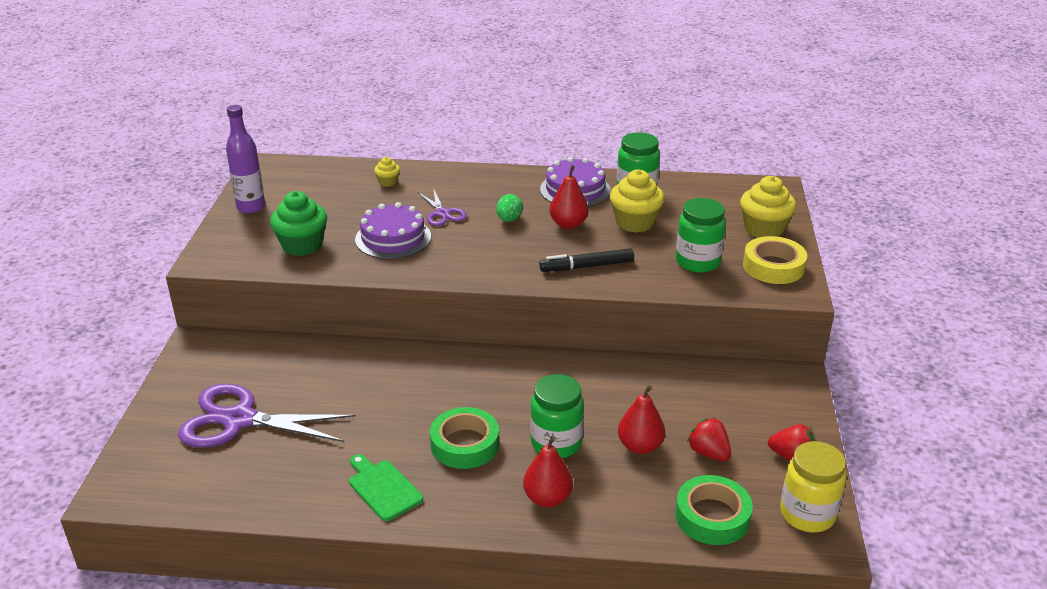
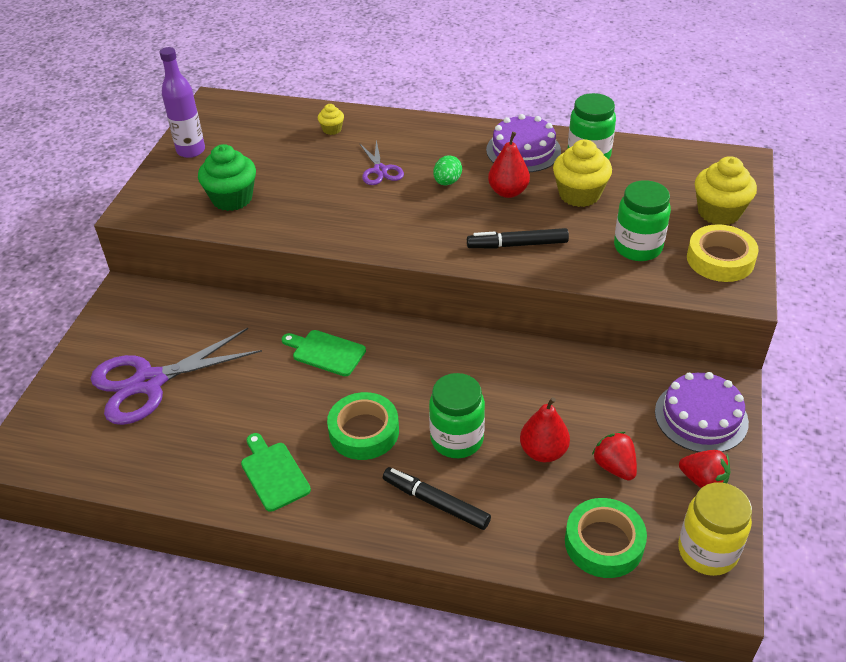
camera: 10 degrees right, 10 degrees up
(239, 420) = (149, 382): purple scissors -> purple scissors turned 45 degrees counterclockwise
(393, 238) = (324, 196): purple cake -> purple cake (701, 417)
(413, 380) = (326, 352): none -> green cutting board
(547, 498) = (436, 503): red pear -> black marker

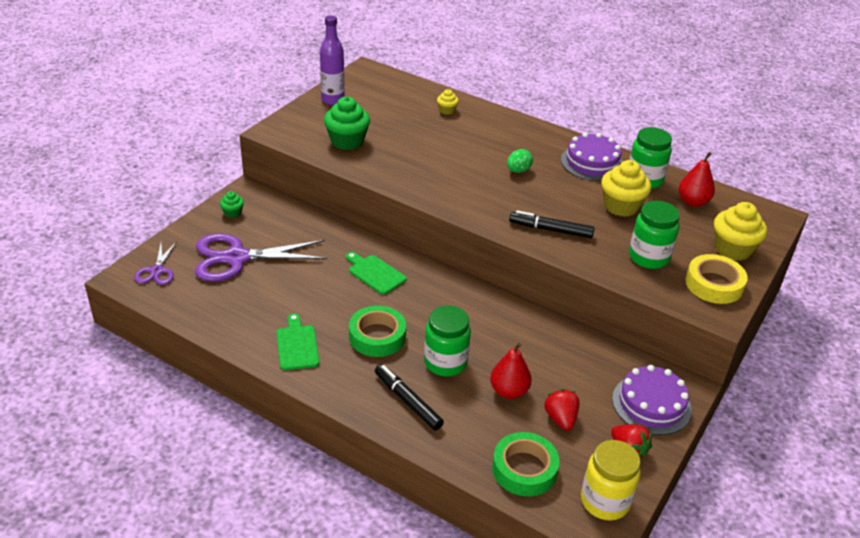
camera: 15 degrees right, 5 degrees down
(119, 325) = (233, 213): none -> green cupcake
(380, 170) = (469, 149): purple scissors -> purple scissors (157, 271)
(508, 192) = (563, 190): red pear -> red pear (693, 202)

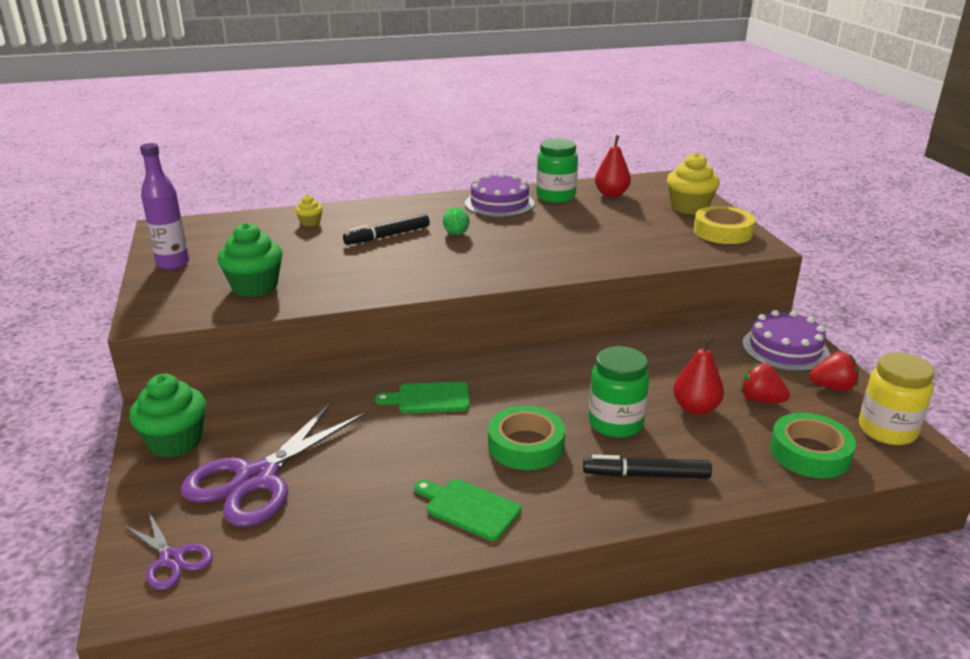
camera: 45 degrees left, 10 degrees down
(233, 213) = (175, 441): green cupcake -> green cupcake, size x1.98
(551, 230) = (561, 258): black marker -> black marker (388, 236)
(621, 206) = (575, 219): yellow cupcake -> none
(648, 257) = (656, 238): green jar -> none

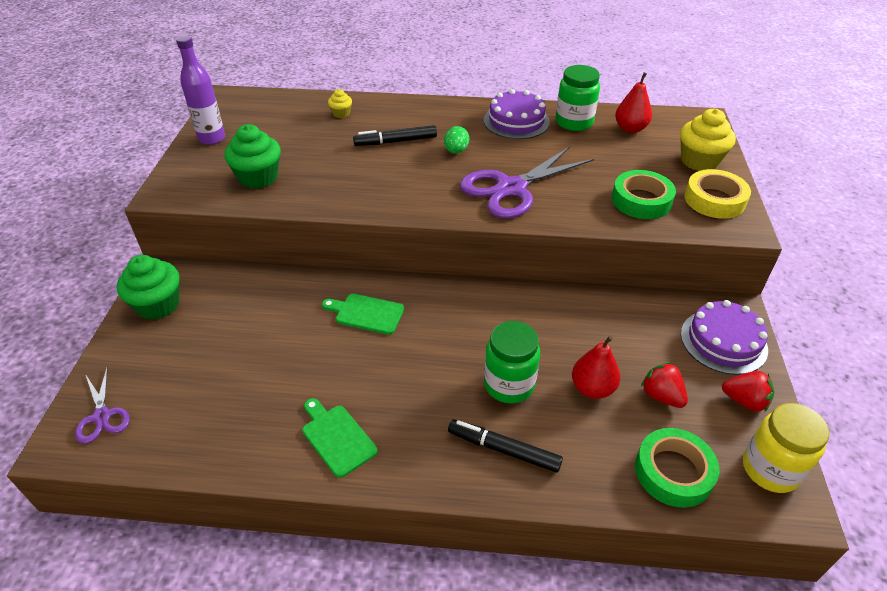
camera: 20 degrees right, 15 degrees up
(257, 478) = (196, 358): purple scissors -> purple scissors (511, 188)
(526, 445) = (418, 386): green tape -> green tape (641, 200)

